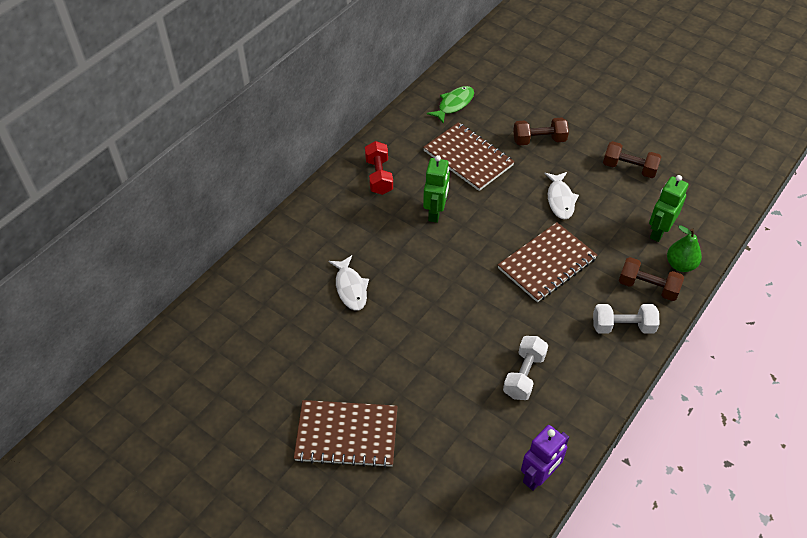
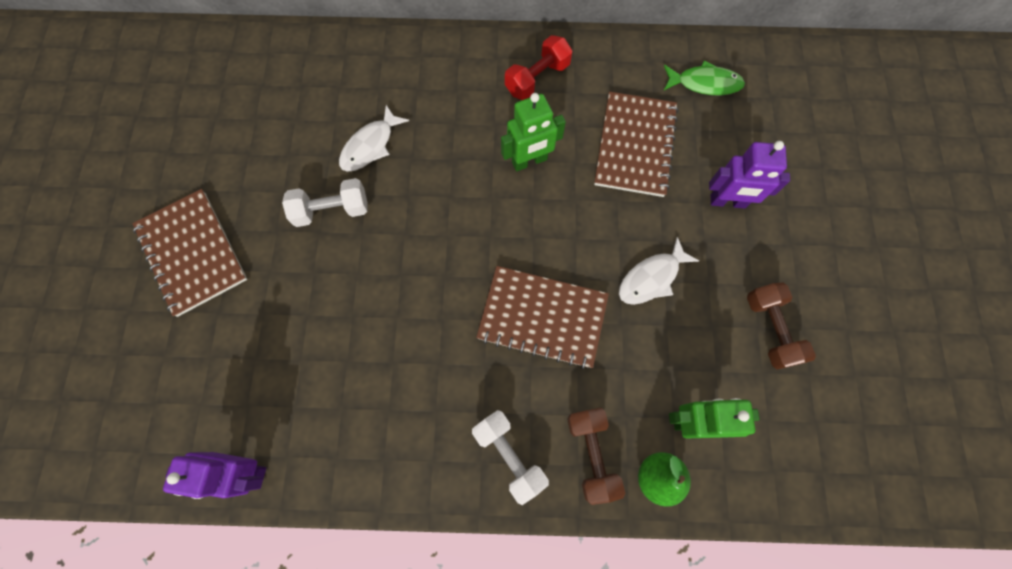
camera: 55 degrees right, 20 degrees up
(524, 375) = (368, 381): white dumbbell -> white dumbbell (332, 210)
(539, 140) = (727, 202): brown dumbbell -> purple robot

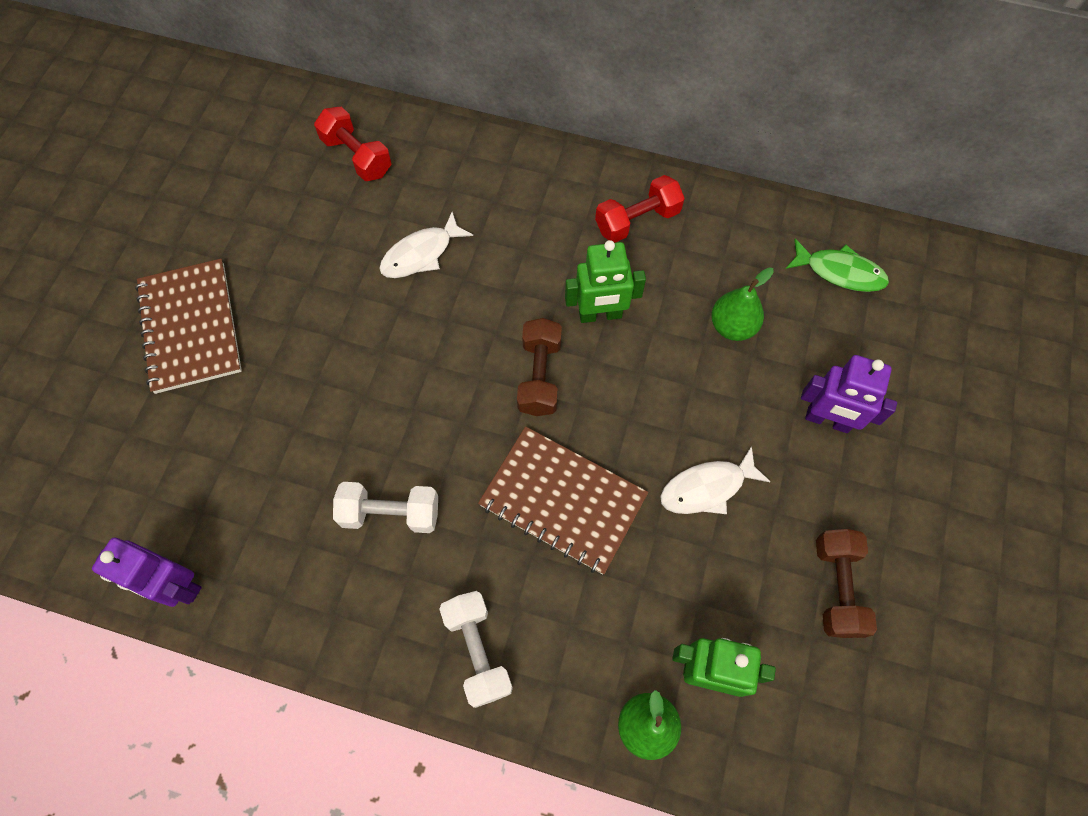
camera: 15 degrees right, 5 degrees down
(293, 77) = (357, 156): none -> red dumbbell
(332, 210) = (357, 317): white dumbbell -> white dumbbell (390, 513)
(591, 454) = (574, 676): brown dumbbell -> brown dumbbell (539, 376)
(635, 146) = (732, 326): brown notebook -> green pear

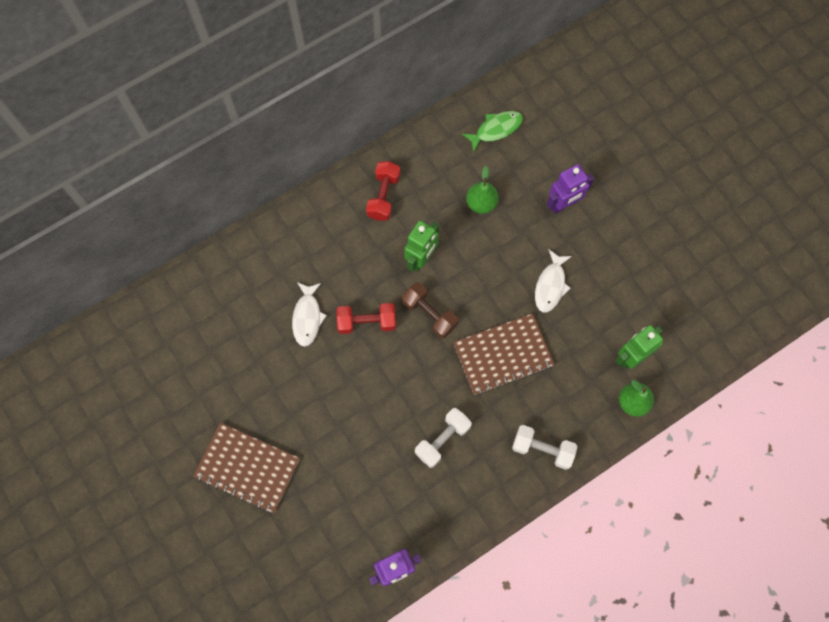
camera: 50 degrees left, 5 degrees up
(357, 156) = (212, 304): red dumbbell -> red dumbbell (366, 322)
(836, 587) = (639, 271): brown dumbbell -> none

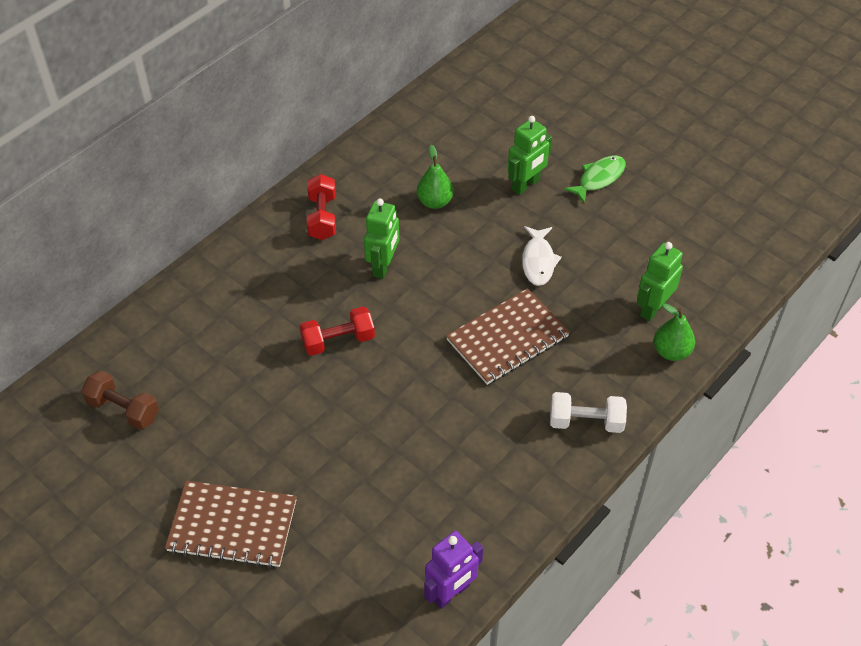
camera: 15 degrees left, 20 degrees down
(307, 317) = (266, 351): white fish -> none
(429, 314) = (410, 317): brown dumbbell -> brown dumbbell (123, 409)
(442, 440) = (465, 439): white dumbbell -> none
(496, 129) = (429, 134): green fish -> green fish (599, 178)
(563, 204) = (526, 185): purple robot -> green robot

